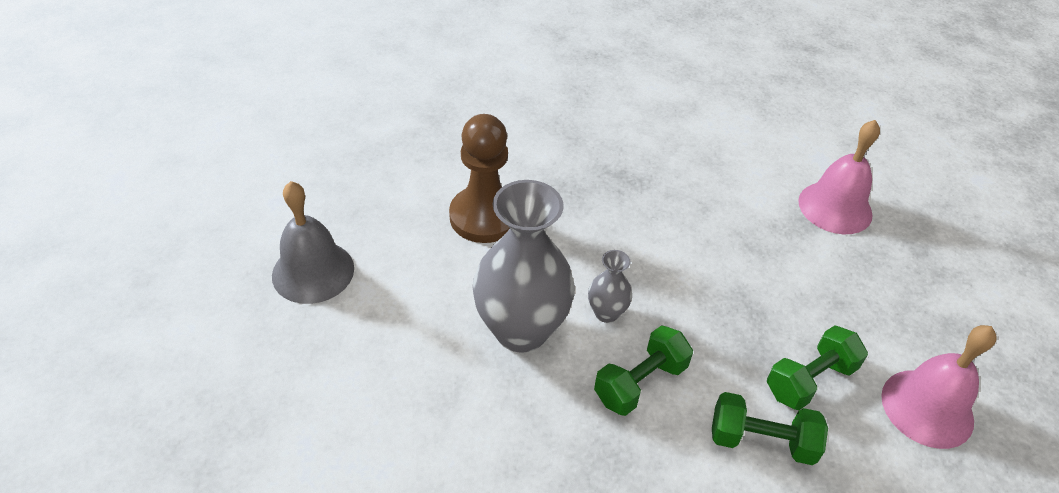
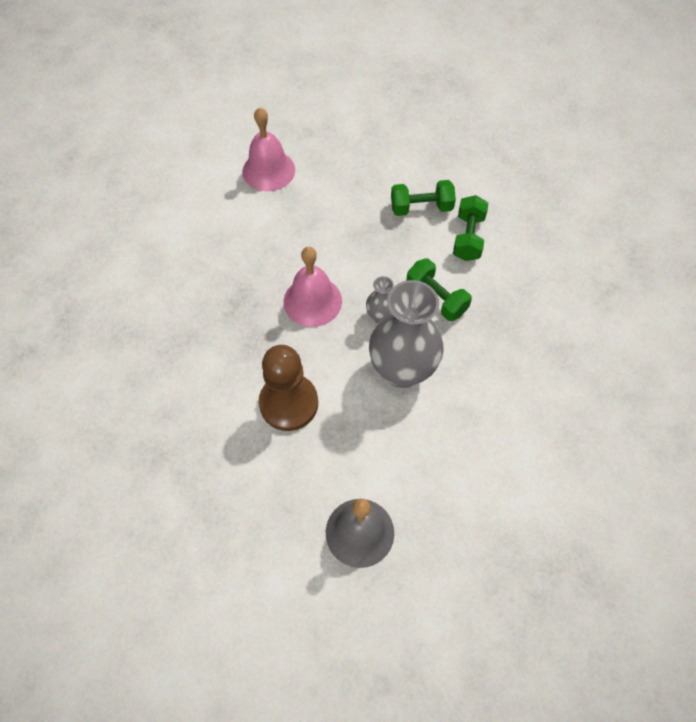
camera: 90 degrees left, 15 degrees up
(809, 380) = (421, 207): green dumbbell -> green dumbbell turned 60 degrees counterclockwise
(927, 408) = (432, 155): pink bell -> pink bell (312, 301)

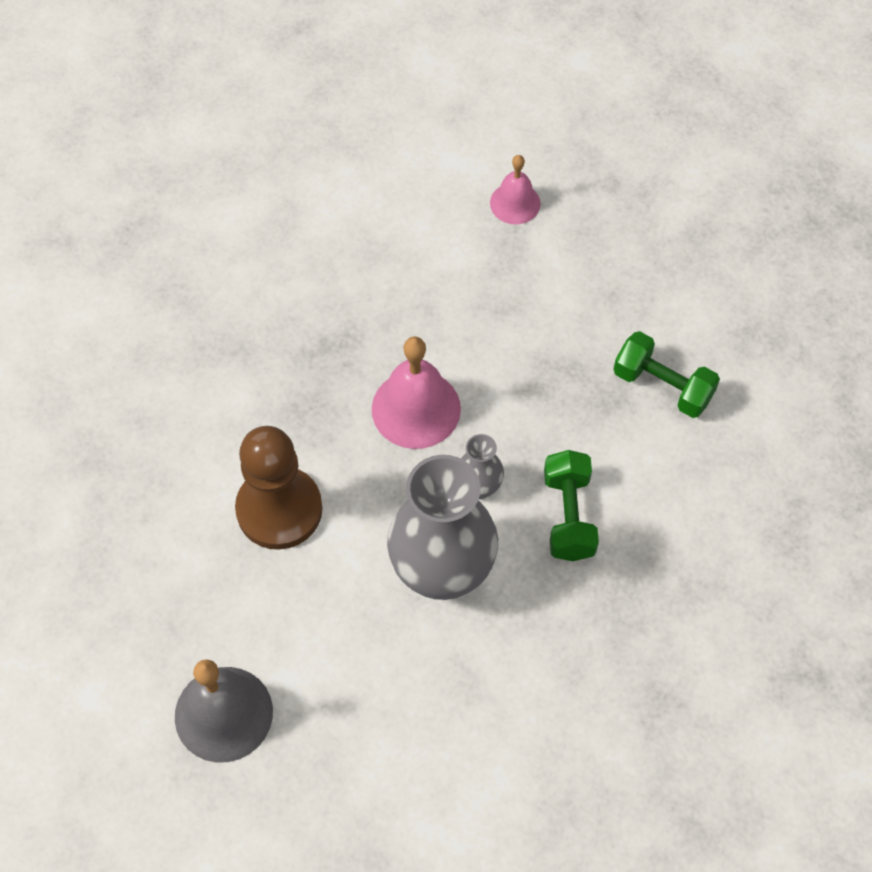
camera: 40 degrees right, 0 degrees up
(268, 170) = (515, 203): pink bell -> pink bell, size x0.61
(468, 237) = (686, 469): green dumbbell -> none

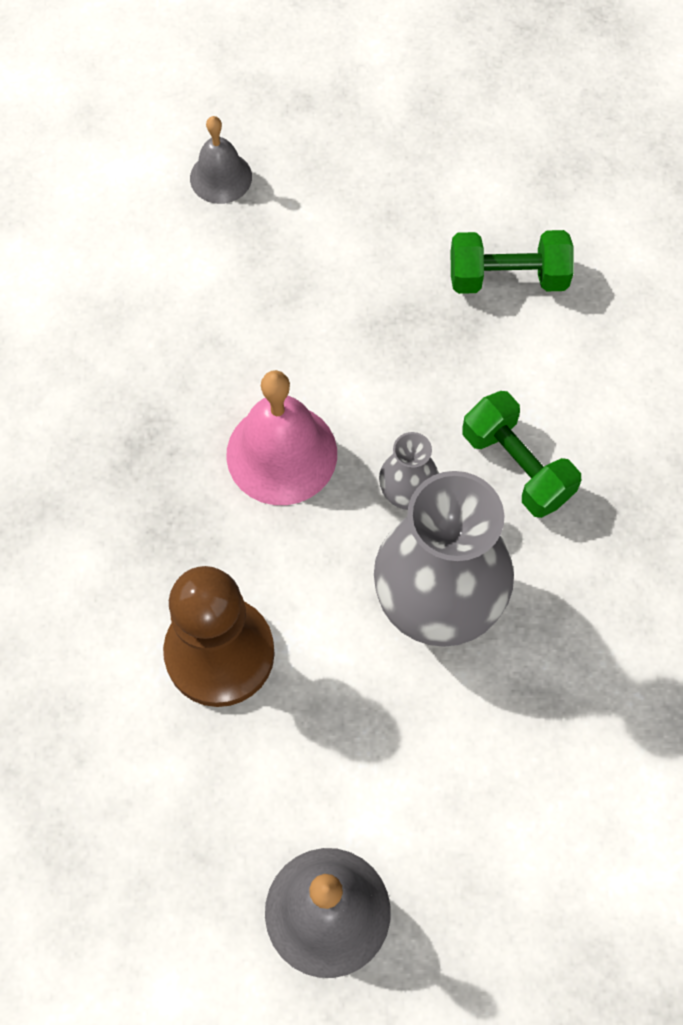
camera: 35 degrees left, 5 degrees up
(515, 203) = (221, 177): pink bell -> grey bell

